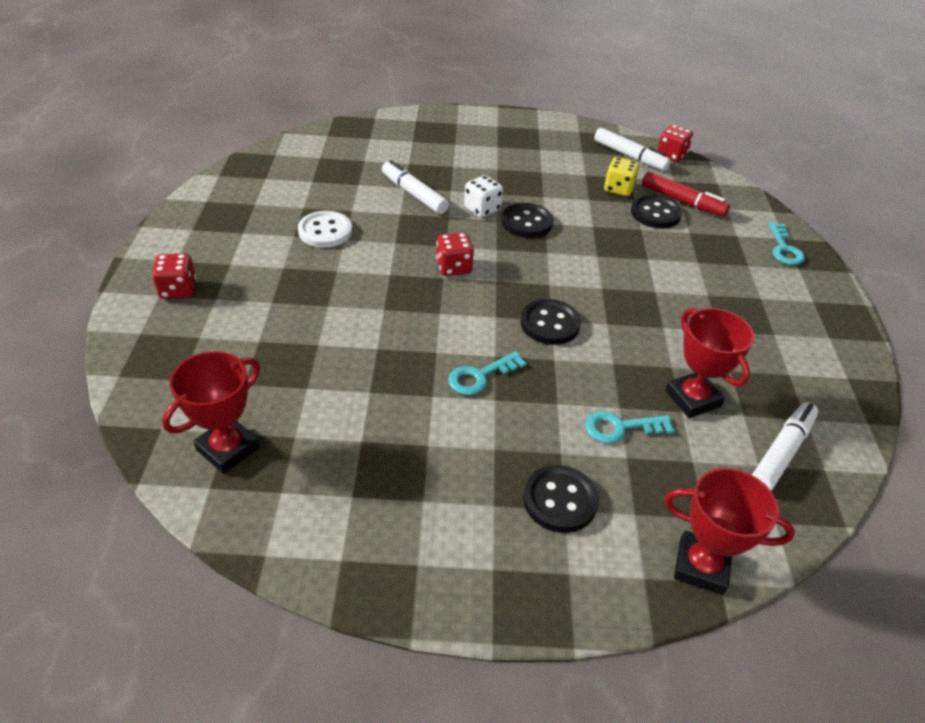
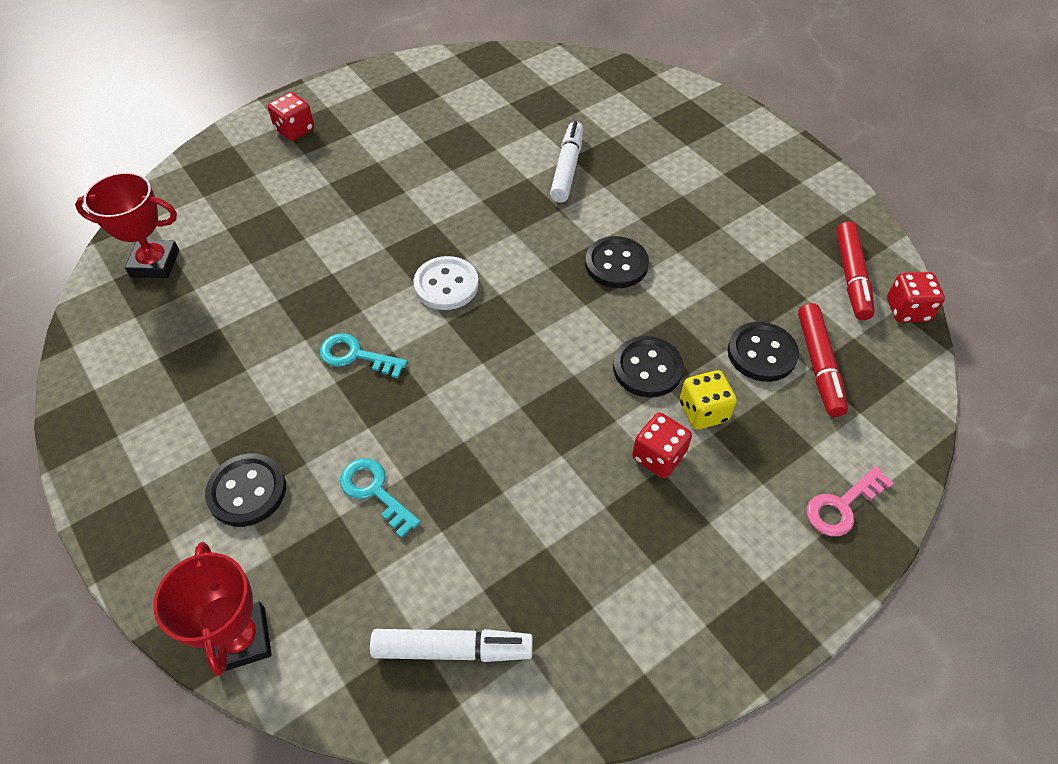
camera: 55 degrees right, 10 degrees up
(325, 231) = (449, 153): white button -> white button (446, 285)
(454, 267) = (487, 255): red dice -> red dice (658, 456)
(482, 209) = (600, 223): white dice -> none
(550, 324) = (474, 364): black button -> black button (647, 368)
(618, 189) = (770, 300): yellow dice -> yellow dice (703, 411)
(629, 156) = (851, 277): white marker -> red marker
(692, 399) = (468, 532): red trophy -> none
(784, 248) = (842, 506): turquoise key -> pink key

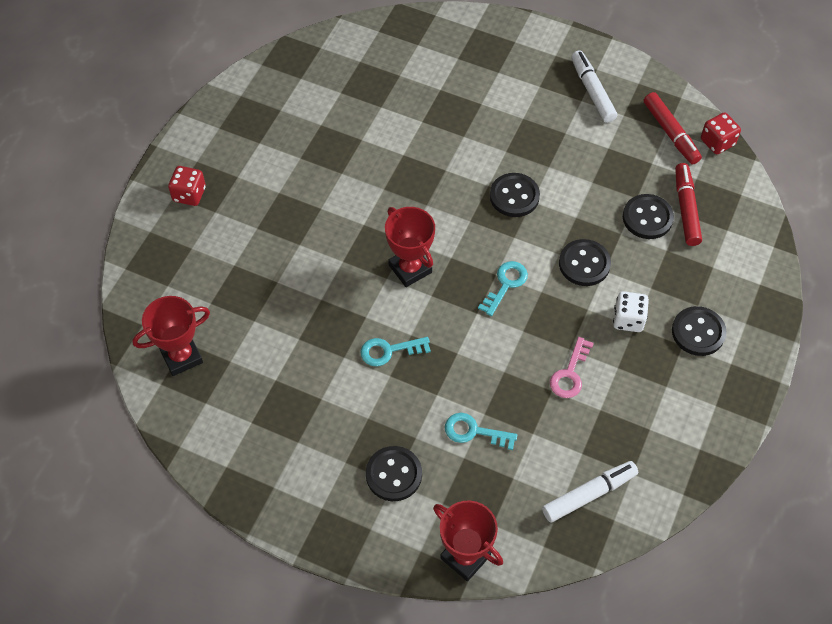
camera: 30 degrees left, 5 degrees up
(446, 285) = (410, 269): white button -> red trophy
(538, 348) = (505, 284): none -> turquoise key
(567, 168) = (426, 133): white marker -> white marker (592, 91)
(658, 456) = (628, 319): red dice -> white dice
(703, 411) = (636, 276): yellow dice -> none
(742, 517) = (698, 332): none -> black button
(819, 365) = (686, 209): red marker -> red marker turned 150 degrees counterclockwise
(842, 506) = (748, 296): pink key -> pink key (570, 373)

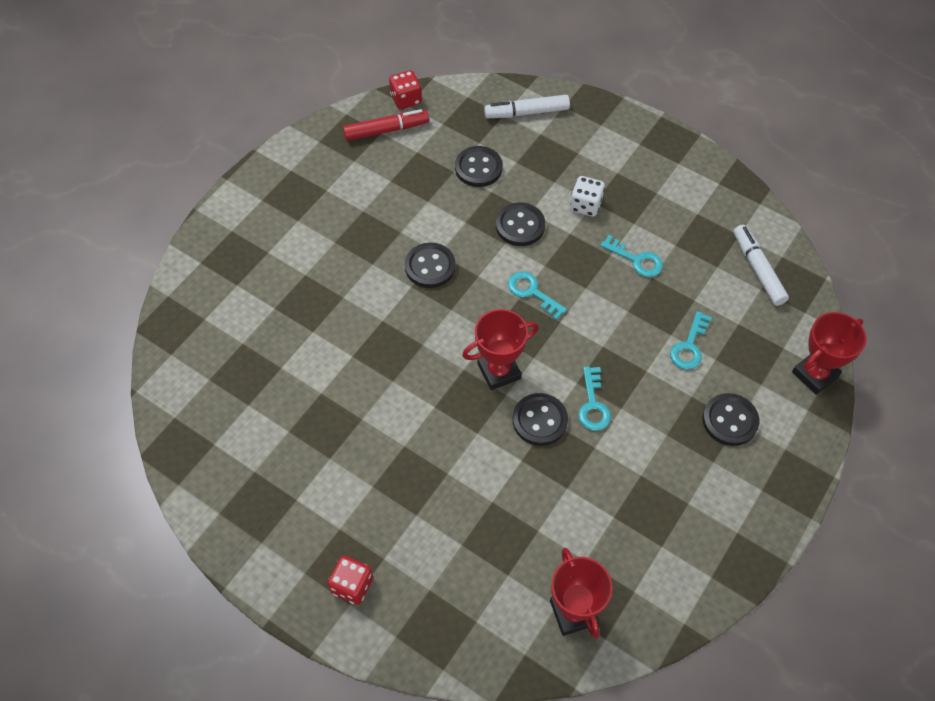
camera: 80 degrees left, 0 degrees up
(570, 373) = (636, 260): pink key -> turquoise key
(592, 91) = (318, 179): white marker -> white marker (527, 112)
(686, 209) = (475, 138): red marker -> none
(698, 332) = (606, 159): black button -> black button (540, 420)

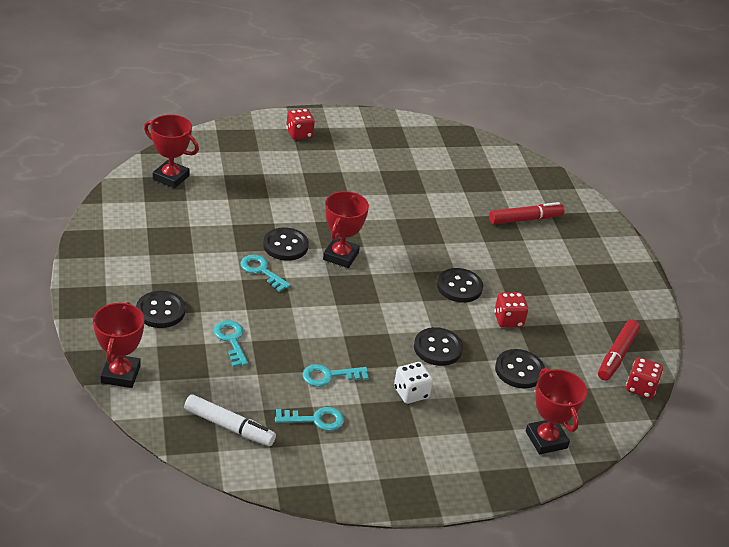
camera: 130 degrees right, 20 degrees down
(271, 294) = (525, 219): none -> red marker
(429, 211) = (508, 320): none -> red dice
(527, 112) = (546, 440): white marker -> red trophy
(532, 292) = (375, 311): turquoise key -> turquoise key (315, 420)

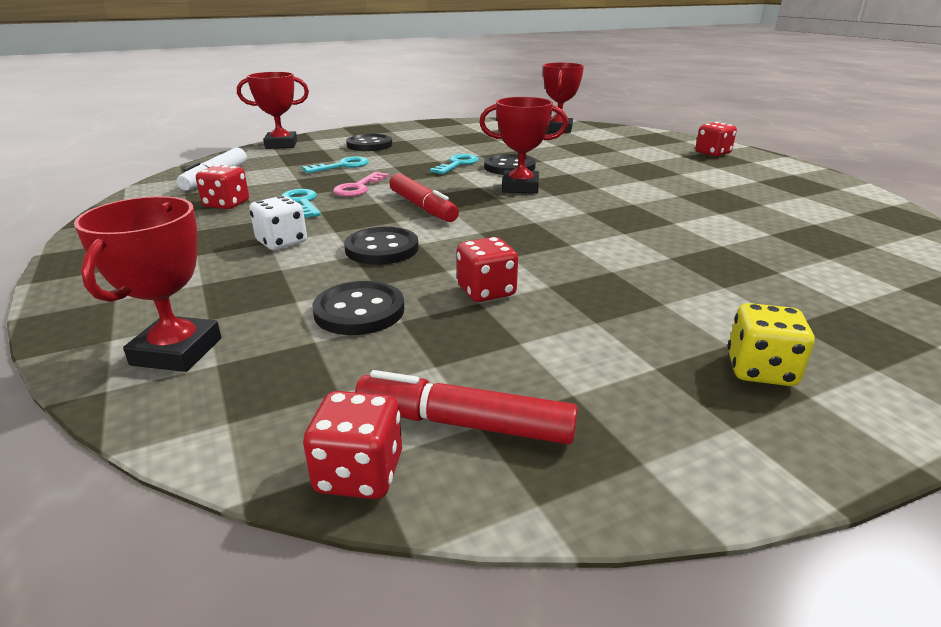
camera: 80 degrees right, 10 degrees down
(303, 340) = (358, 188): none -> pink key
(315, 420) = (226, 204): turquoise key -> red dice
(459, 287) = (532, 250): black button -> none
(525, 219) = (785, 283): red marker -> red marker (422, 207)
(546, 440) = (177, 351): red trophy -> red trophy turned 45 degrees counterclockwise
(596, 265) = (760, 370): none -> yellow dice

